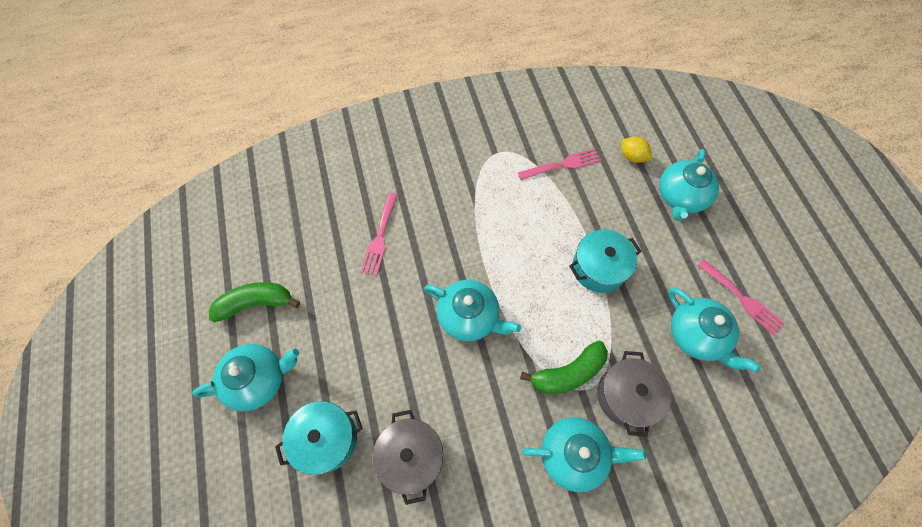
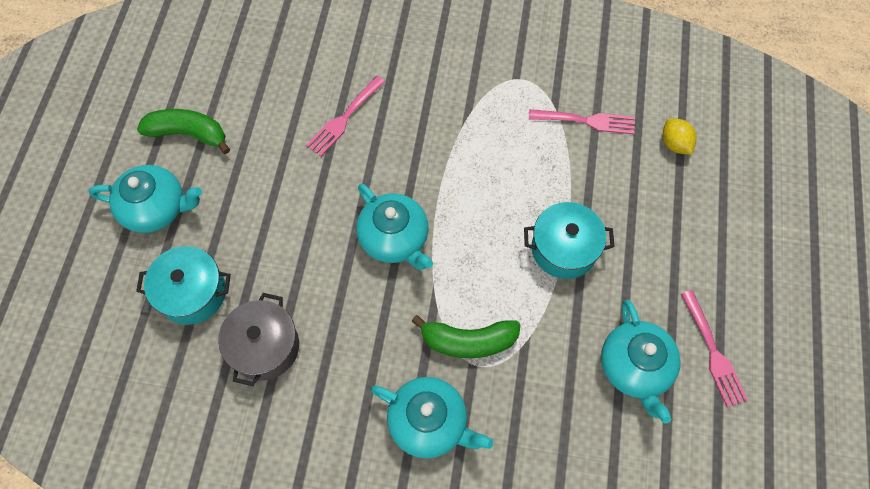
camera: 25 degrees right, 0 degrees up
(626, 396) = (518, 392): grey pot -> none
(680, 197) = (706, 212): turquoise teapot -> none

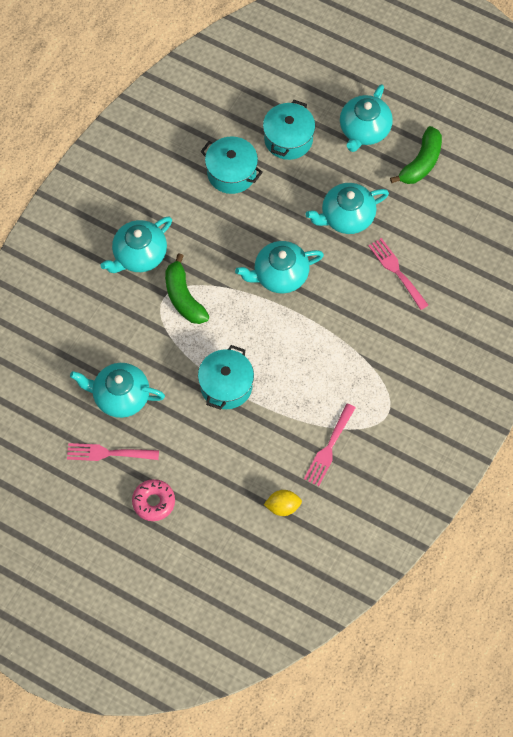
camera: 110 degrees right, 0 degrees up
(265, 347) = (231, 173): grey pot -> turquoise pot
(289, 191) = (346, 217): none -> turquoise teapot
(468, 341) = (184, 297): green banana -> green banana turned 45 degrees counterclockwise
(742, 277) = (153, 502): none -> pink donut

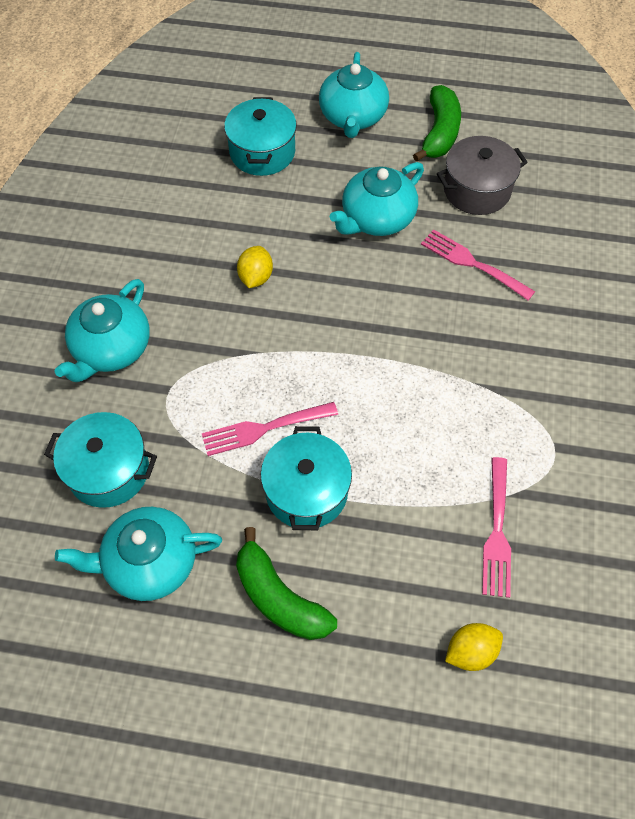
camera: 20 degrees left, 5 degrees down
(108, 453) = (159, 664): pink fork -> pink fork (264, 429)
(153, 502) = (263, 721): pink donut -> none
(184, 297) = (196, 385): green banana -> green banana (279, 597)
(231, 173) = (204, 210): turquoise pot -> turquoise pot (109, 471)
(248, 234) = (255, 277): none -> yellow lemon
(280, 275) = (320, 315): turquoise teapot -> none
(426, 217) = (477, 190): none -> grey pot

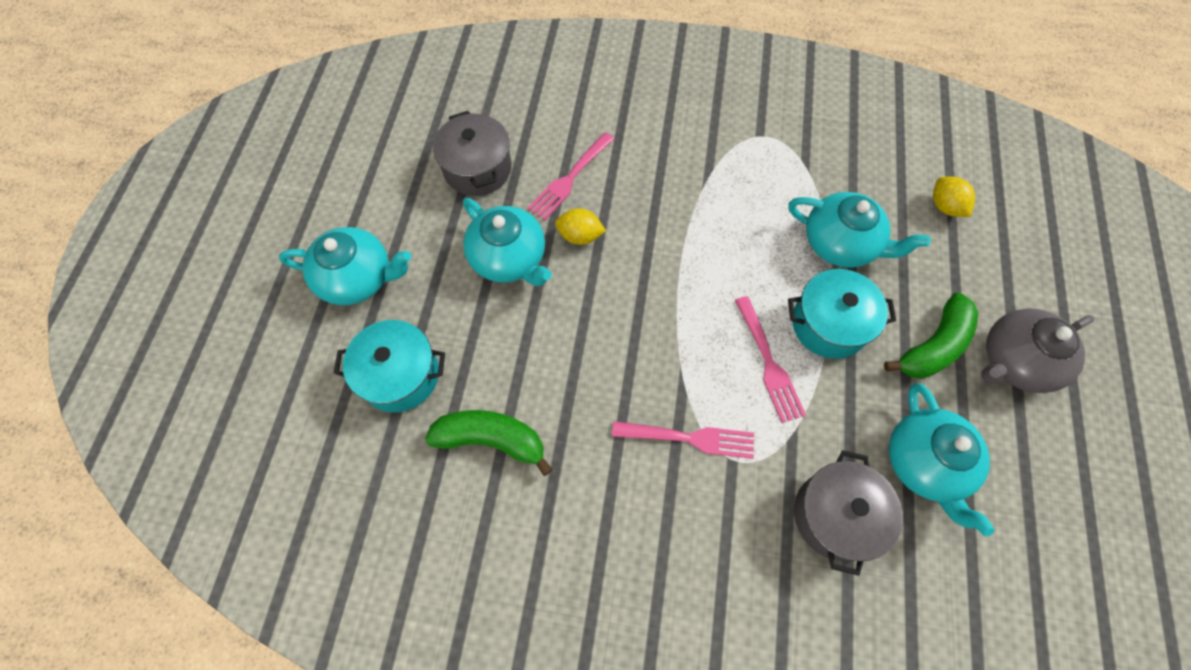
camera: 90 degrees left, 5 degrees up
(109, 471) = (835, 515): turquoise pot -> grey pot
(111, 349) = (685, 530): turquoise teapot -> turquoise teapot (841, 243)
(255, 277) = (585, 377): yellow lemon -> yellow lemon (580, 236)
(258, 689) = (1015, 361): none -> grey teapot
(439, 133) = (394, 196): green banana -> green banana (492, 440)
(497, 532) = (843, 181): pink fork -> pink fork (690, 438)

